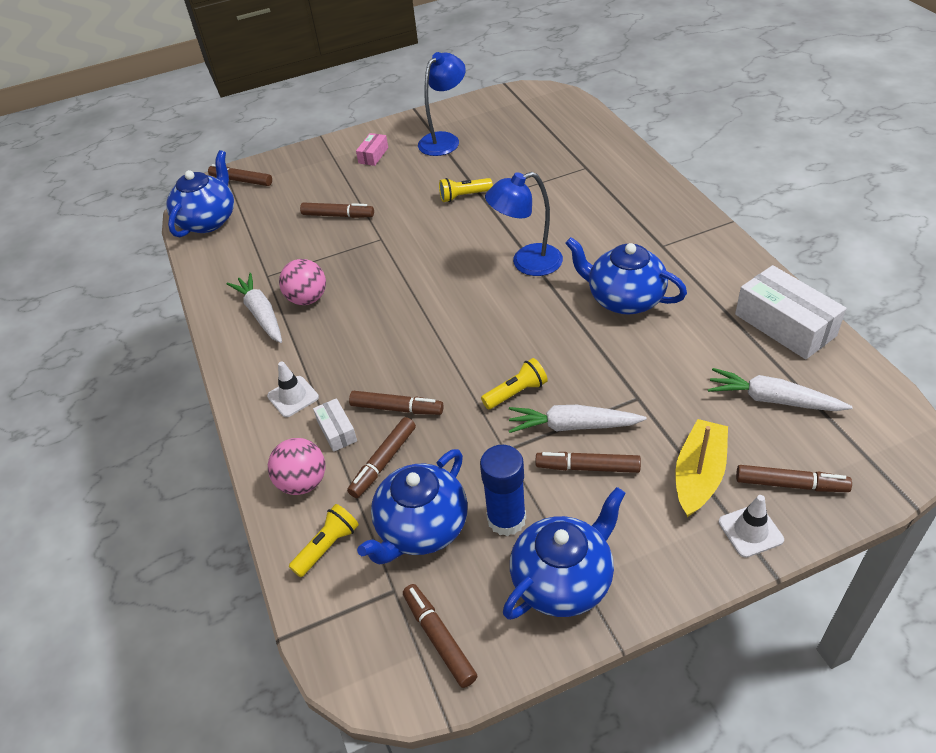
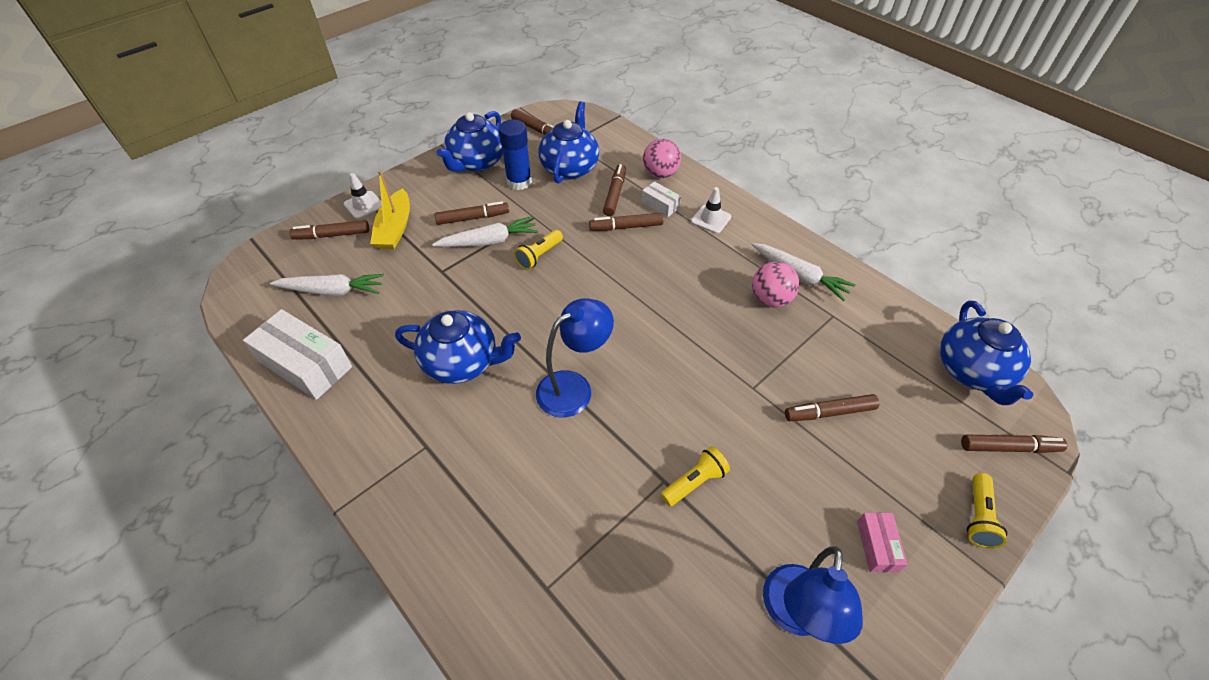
camera: 155 degrees right, 5 degrees up
(327, 547) = (621, 150): yellow flashlight -> yellow flashlight (978, 517)

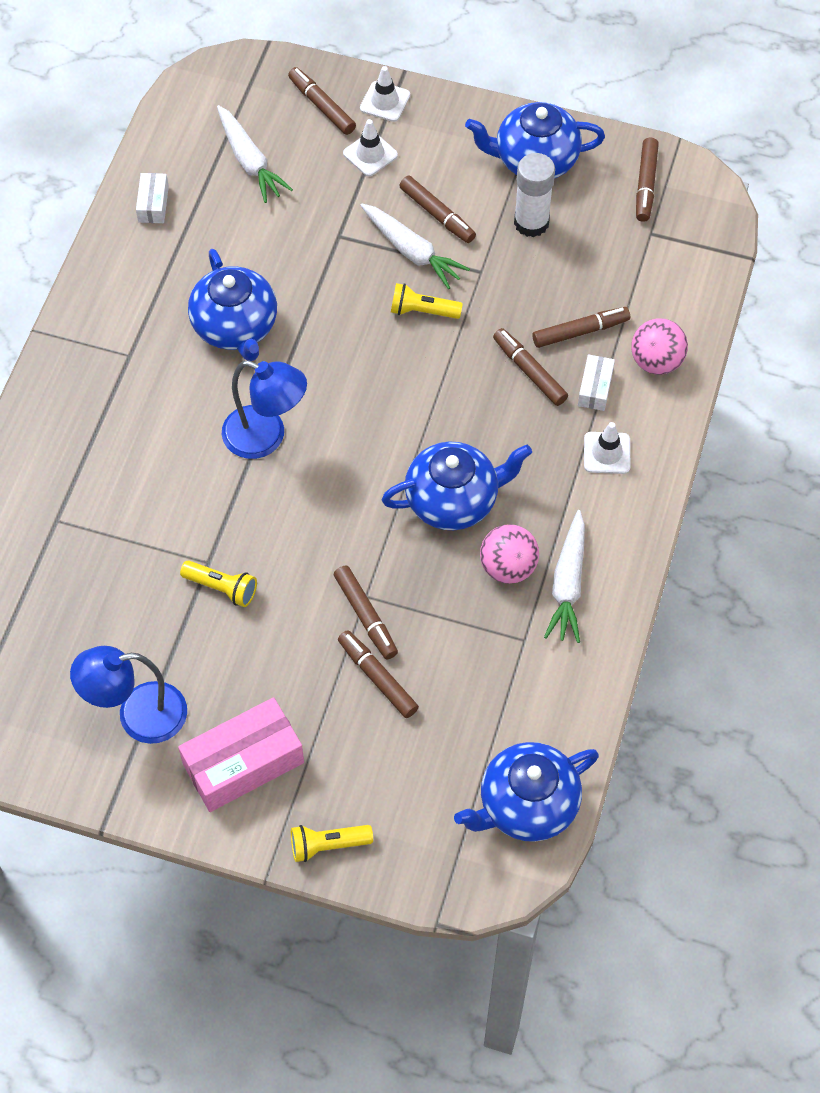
camera: 60 degrees right, 10 degrees up
(305, 364) = (153, 204): white box -> white box, size x0.50
(395, 228) = (370, 154): yellow boat -> white traffic cone
(519, 182) = (531, 223): blue glue stick -> white glue stick
(570, 168) = (596, 260): blue teapot -> blue teapot (453, 500)
(877, 546) = (243, 763): pink box -> pink box, size x1.98
(1008, 447) = (435, 860): brown marker -> brown marker (366, 616)

